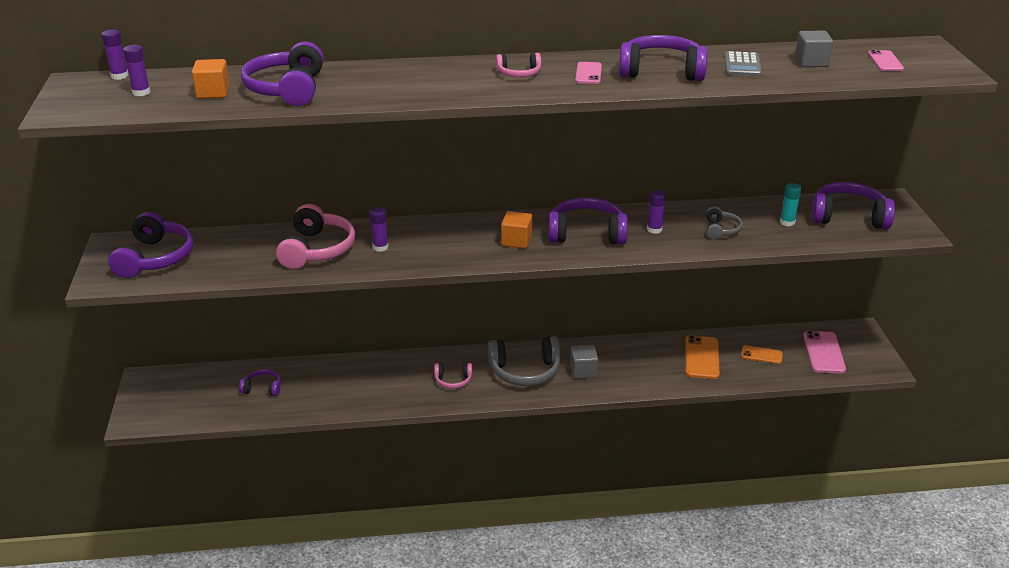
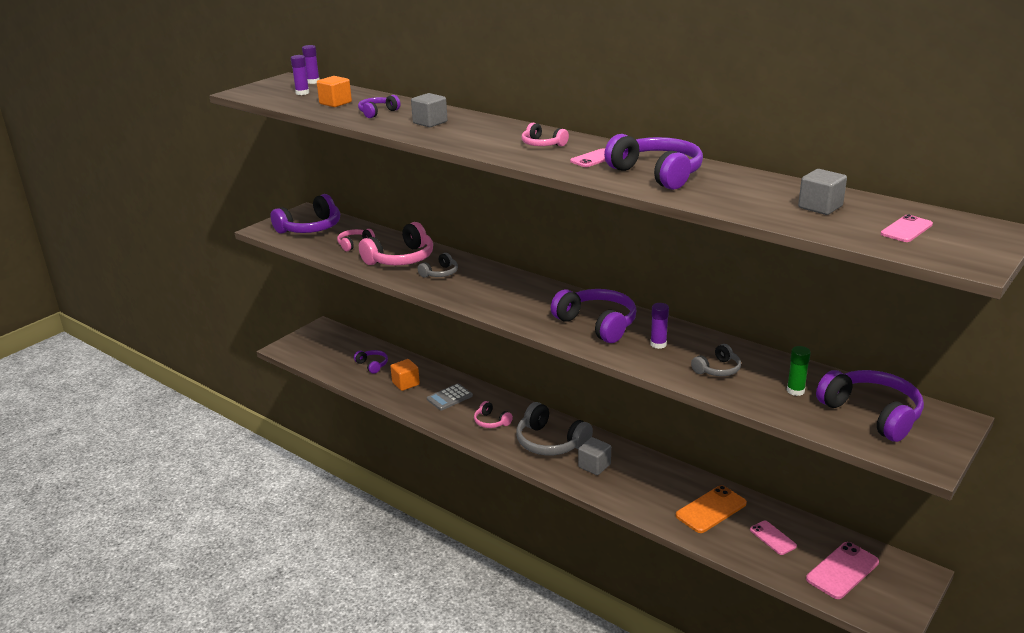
camera: 45 degrees right, 5 degrees down
(240, 255) = (354, 244): none -> pink headphones
(287, 89) = (377, 112): purple headphones -> purple headphones, size x0.53
(368, 84) = (430, 122): none -> grey cube
(380, 247) = (440, 273): purple glue stick -> grey headphones
(516, 241) = (535, 307): orange cube -> orange cube (405, 383)
(742, 65) = (743, 190): grey calculator -> grey calculator (449, 397)
(761, 355) = (772, 538): orange phone -> pink phone
(787, 222) = (795, 391): turquoise glue stick -> green glue stick

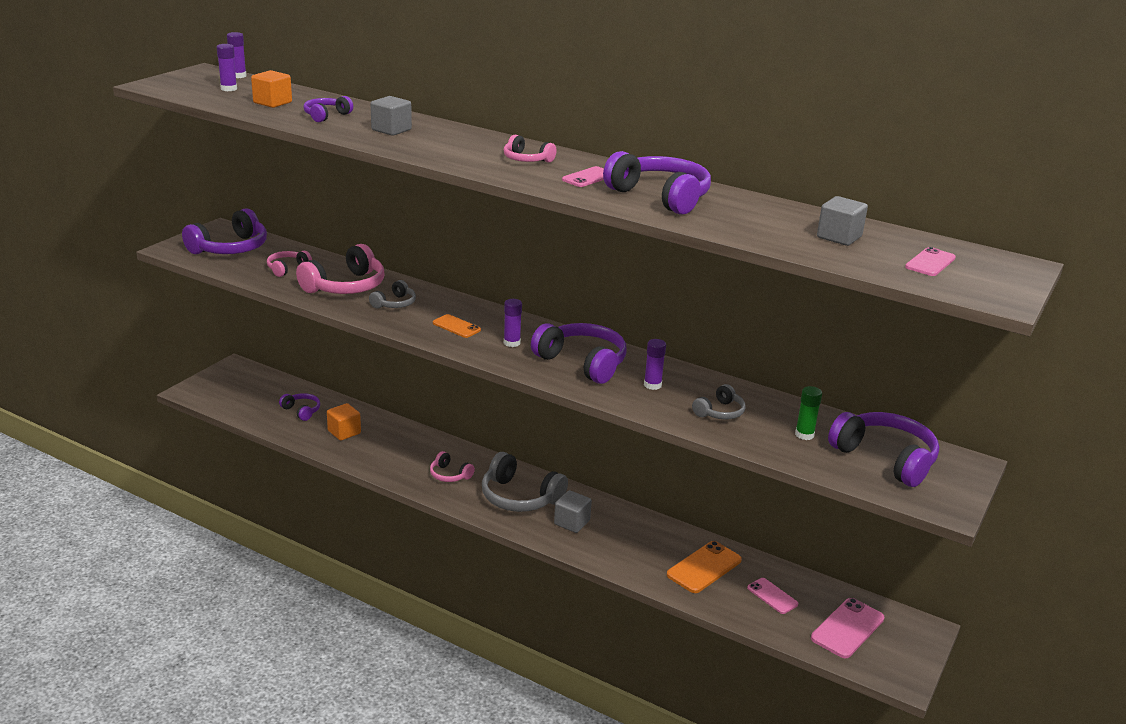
camera: 10 degrees left, 0 degrees up
(449, 397) = (398, 448): grey calculator -> none
(490, 293) = (456, 326): none -> orange phone
(536, 307) = (512, 343): none -> purple glue stick

